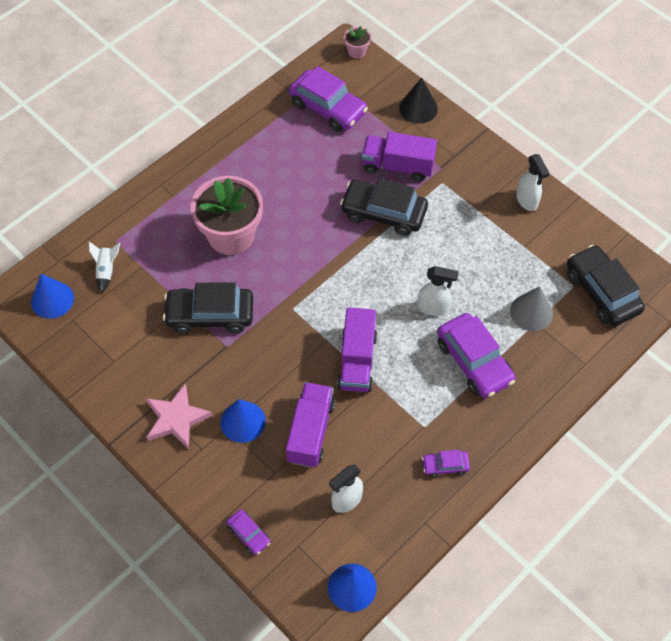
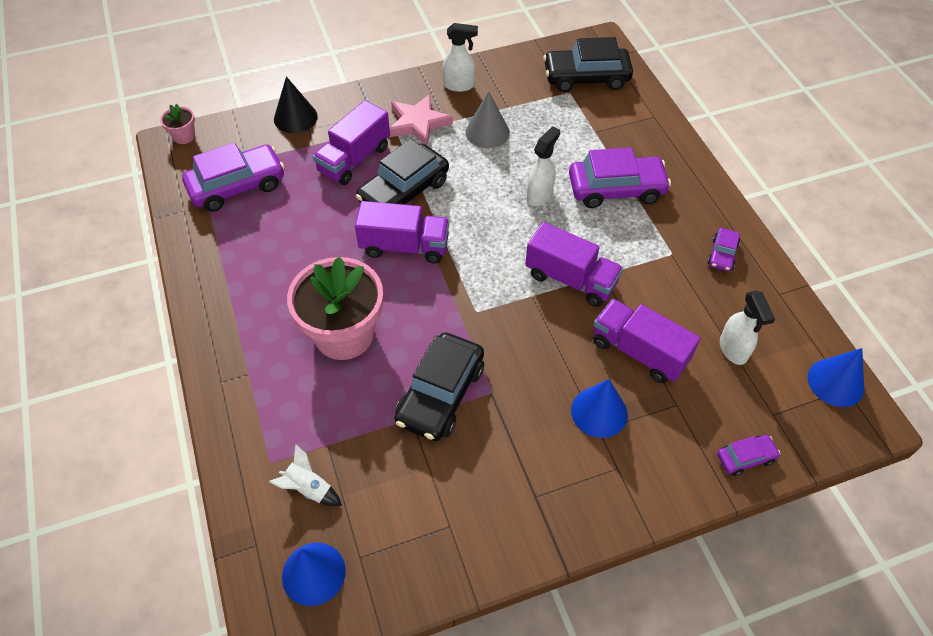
camera: 65 degrees left, 5 degrees down
(176, 419) = (565, 481): pink star -> pink star (418, 123)
(329, 237) = (404, 246): none -> purple truck
(531, 312) = (582, 129): grey cone -> grey cone (487, 132)

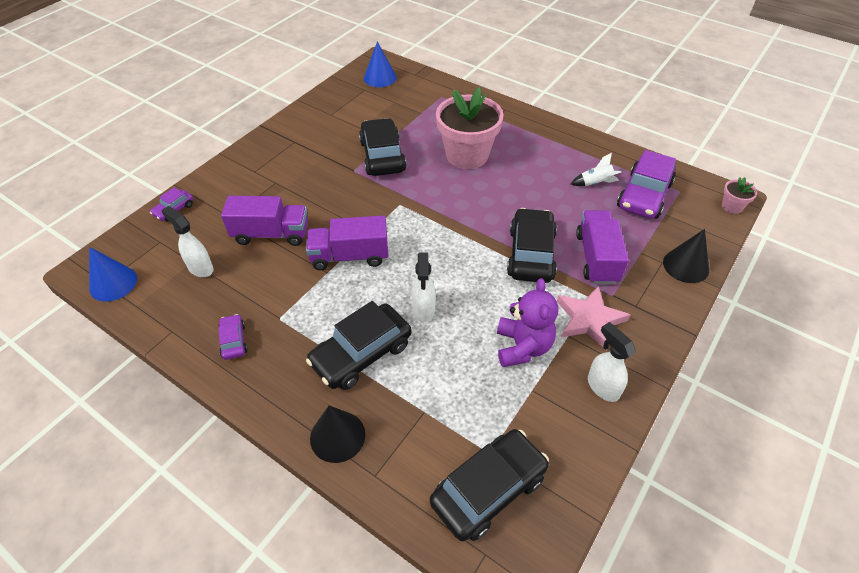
camera: 145 degrees right, 5 degrees down
(309, 488) = (412, 97): white rocket -> white rocket (595, 183)
(404, 246) = (486, 217): purple truck -> none
(459, 85) = (602, 387): white spray bottle -> white spray bottle turned 90 degrees clockwise
(487, 132) = (522, 347): grey cone -> purple teddy bear
(599, 412) = (280, 190): blue cone -> none
(616, 189) = (361, 354): purple car -> black car
(667, 147) = (337, 436): none -> black cone

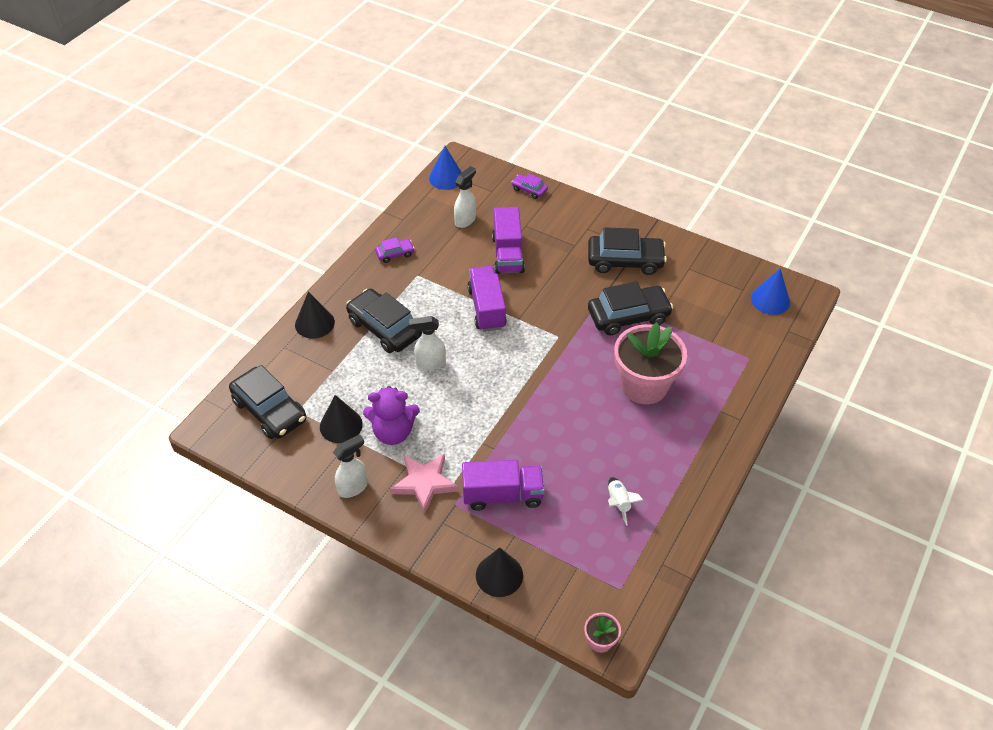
camera: 85 degrees right, 0 degrees up
(513, 401) = (341, 425): none -> black cone
(531, 254) = (502, 440): black car -> black car (625, 261)
(644, 195) = (605, 549): purple car -> none

